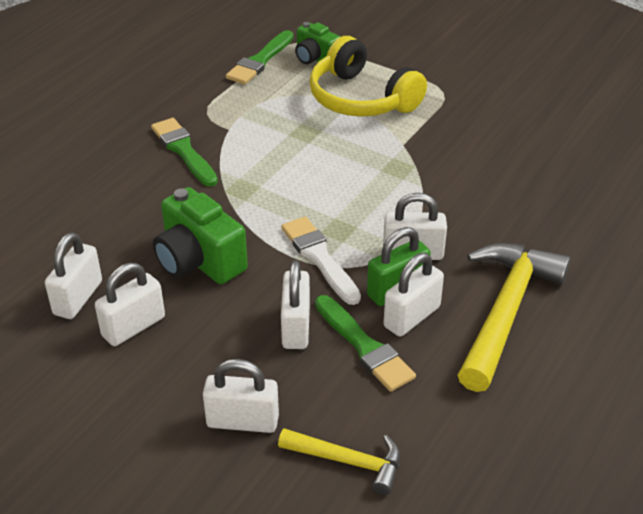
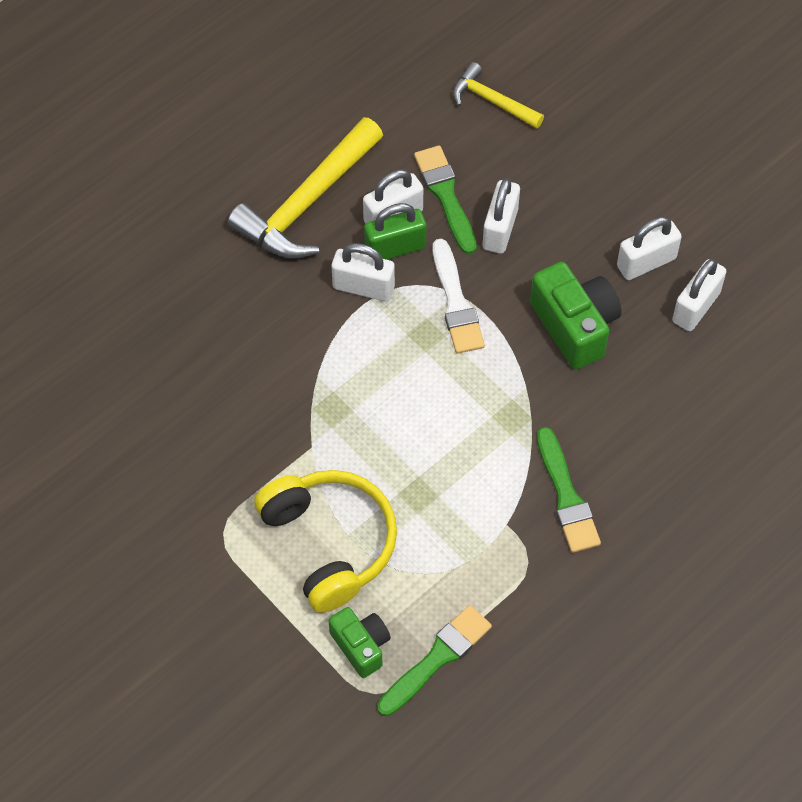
camera: 165 degrees left, 20 degrees up
(242, 421) = (566, 151): white padlock -> none

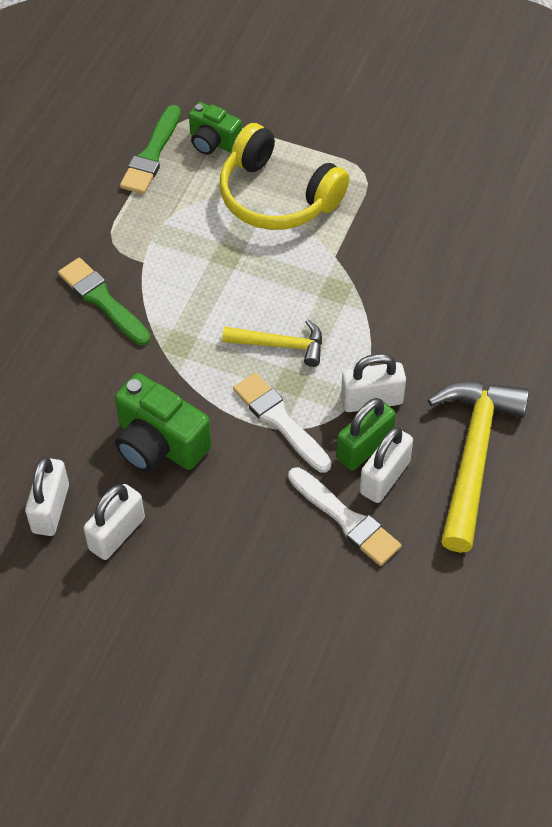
camera: 155 degrees right, 5 degrees down
(445, 195) = (346, 519): green brush -> white brush
(492, 101) = (356, 645): yellow hammer -> yellow hammer (280, 345)
(500, 229) = (275, 507): white padlock -> none

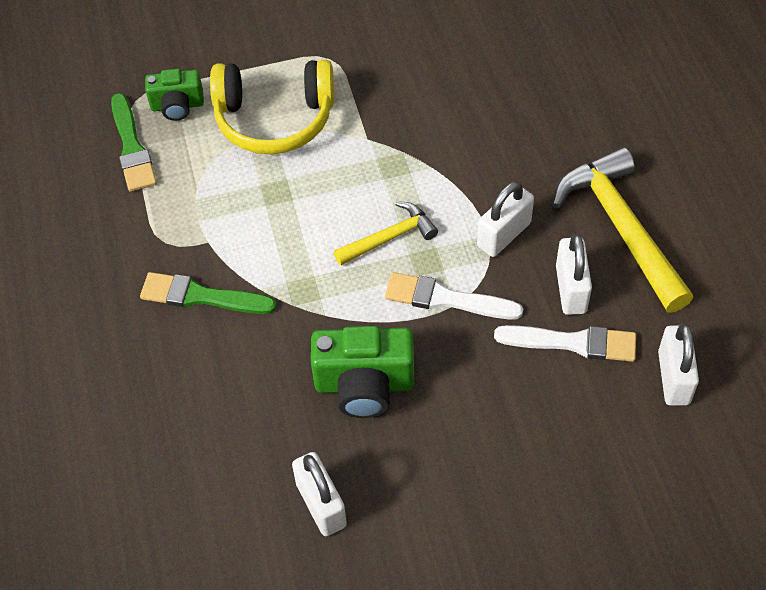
camera: 35 degrees left, 0 degrees up
(117, 533) = (398, 485): white padlock -> white padlock (673, 378)
(364, 447) = (533, 276): green padlock -> none

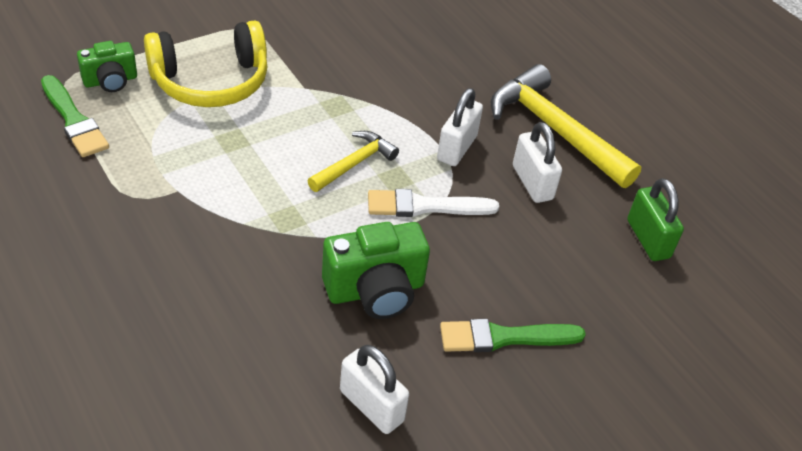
camera: 25 degrees left, 10 degrees down
(201, 296) = (186, 238): green brush -> green brush (504, 337)
(573, 343) = (551, 225): white brush -> none
(673, 378) = (648, 239): white padlock -> green padlock

